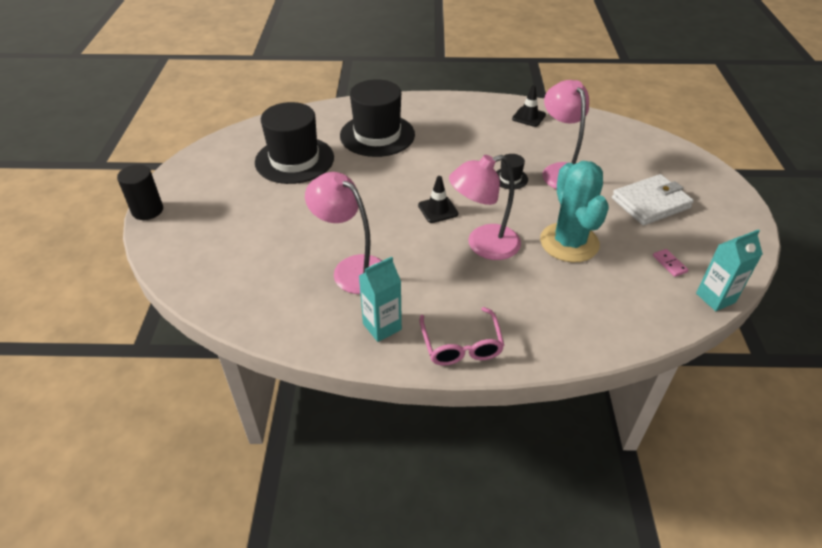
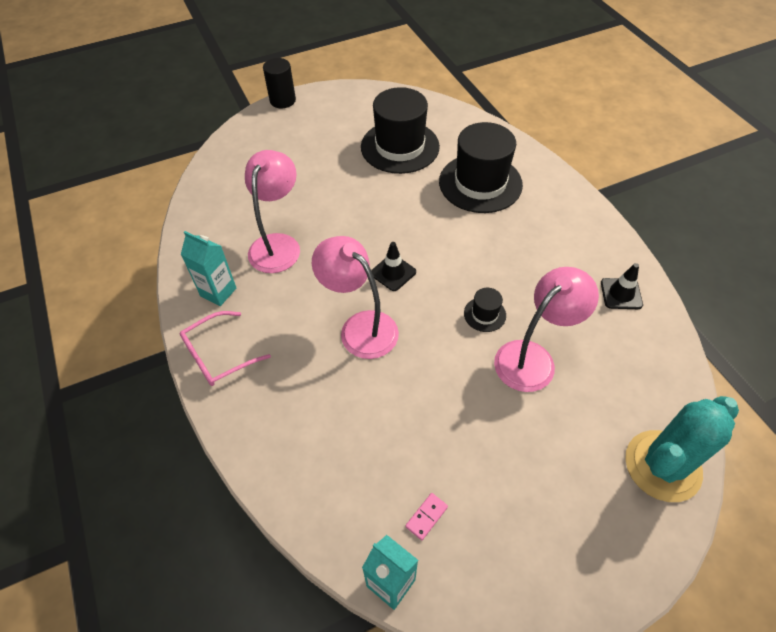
camera: 65 degrees right, 10 degrees up
(569, 242) = (407, 401): turquoise cactus -> turquoise cactus (662, 466)
(650, 203) = (534, 471): white wallet -> none

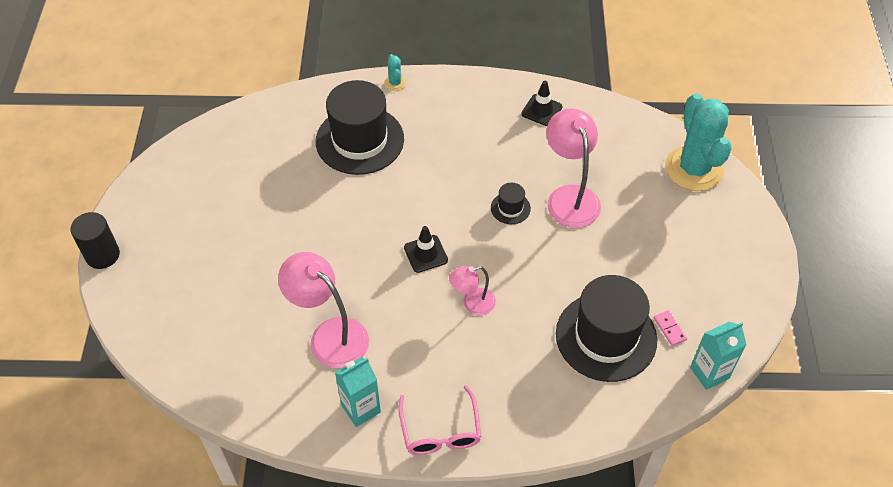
camera: 65 degrees left, 0 degrees up
(360, 327) = (472, 304): pink lamp -> pink lamp, size x0.57
(400, 147) = (263, 179): black hat -> black hat (606, 337)
(559, 179) = (395, 83): none -> turquoise cactus

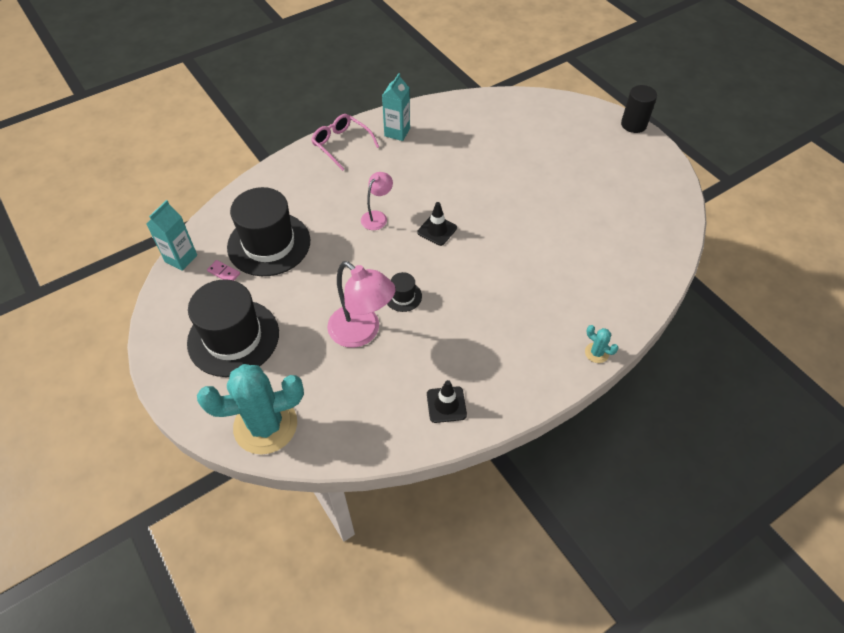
camera: 145 degrees right, 0 degrees up
(330, 335) = (451, 155): pink lamp -> none
(360, 140) = (568, 284): black hat -> black hat (233, 338)
(694, 169) = (265, 425): turquoise cactus -> turquoise cactus turned 60 degrees counterclockwise

